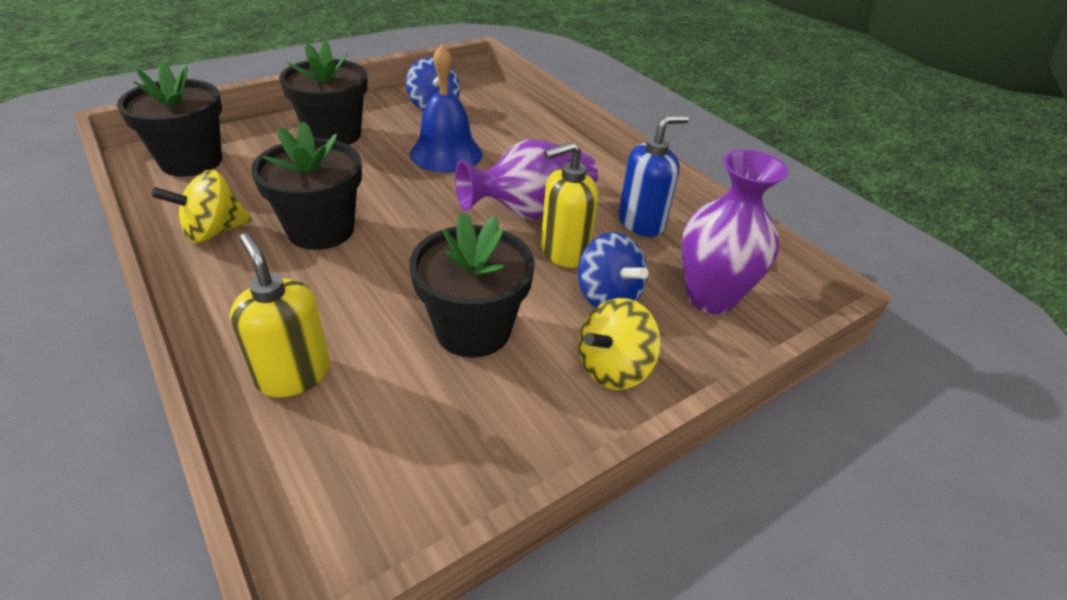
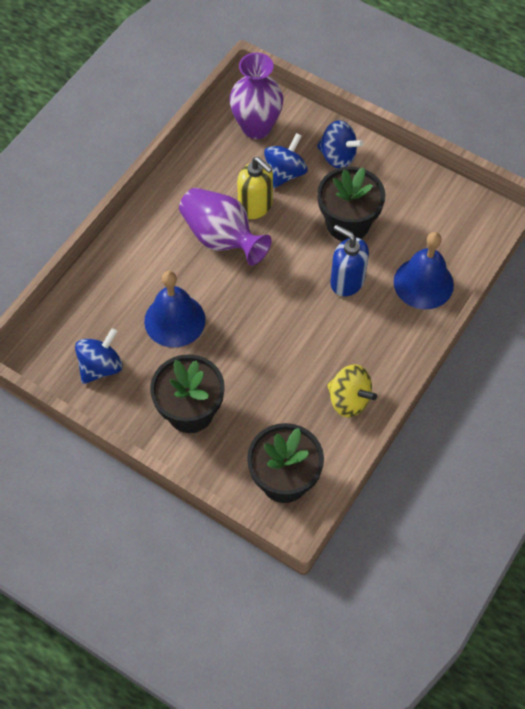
camera: 110 degrees left, 20 degrees up
(293, 374) = (423, 283): yellow soap dispenser -> blue bell
(321, 230) = (311, 342): black flower pot -> none
(613, 368) = (337, 156): yellow spinning top -> blue spinning top
(641, 223) = (199, 175): blue soap dispenser -> blue soap dispenser (347, 281)

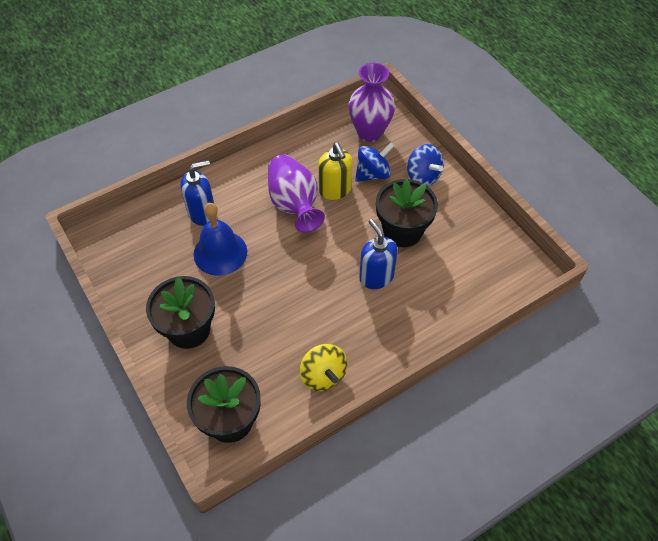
camera: 25 degrees right, 5 degrees down
(101, 367) = (143, 265): blue spinning top -> none
(129, 286) = (202, 213): none -> blue soap dispenser
(423, 283) = (441, 304): blue bell -> none

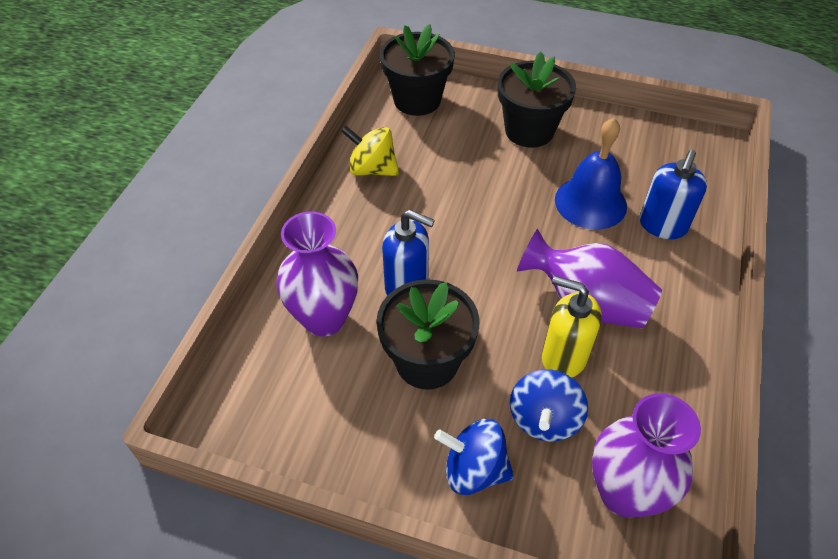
camera: 140 degrees right, 5 degrees down
(438, 289) = (324, 318): none -> purple vase

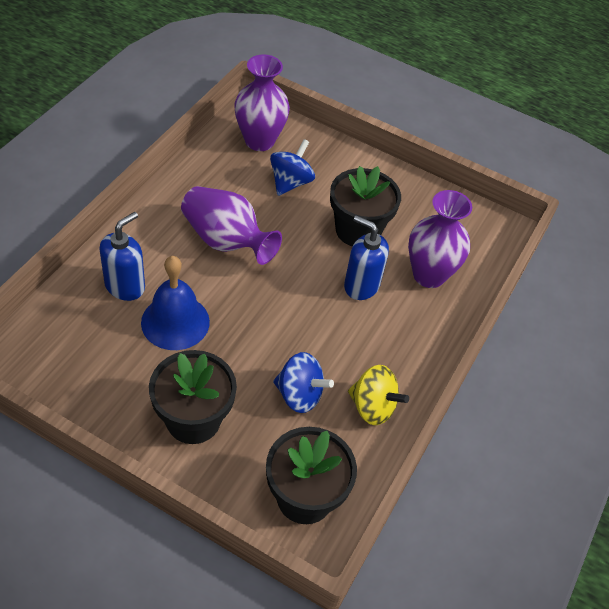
camera: 175 degrees left, 0 degrees up
(474, 470) = (343, 169): blue spinning top -> blue spinning top (299, 395)
(563, 357) = (261, 212): yellow soap dispenser -> none

